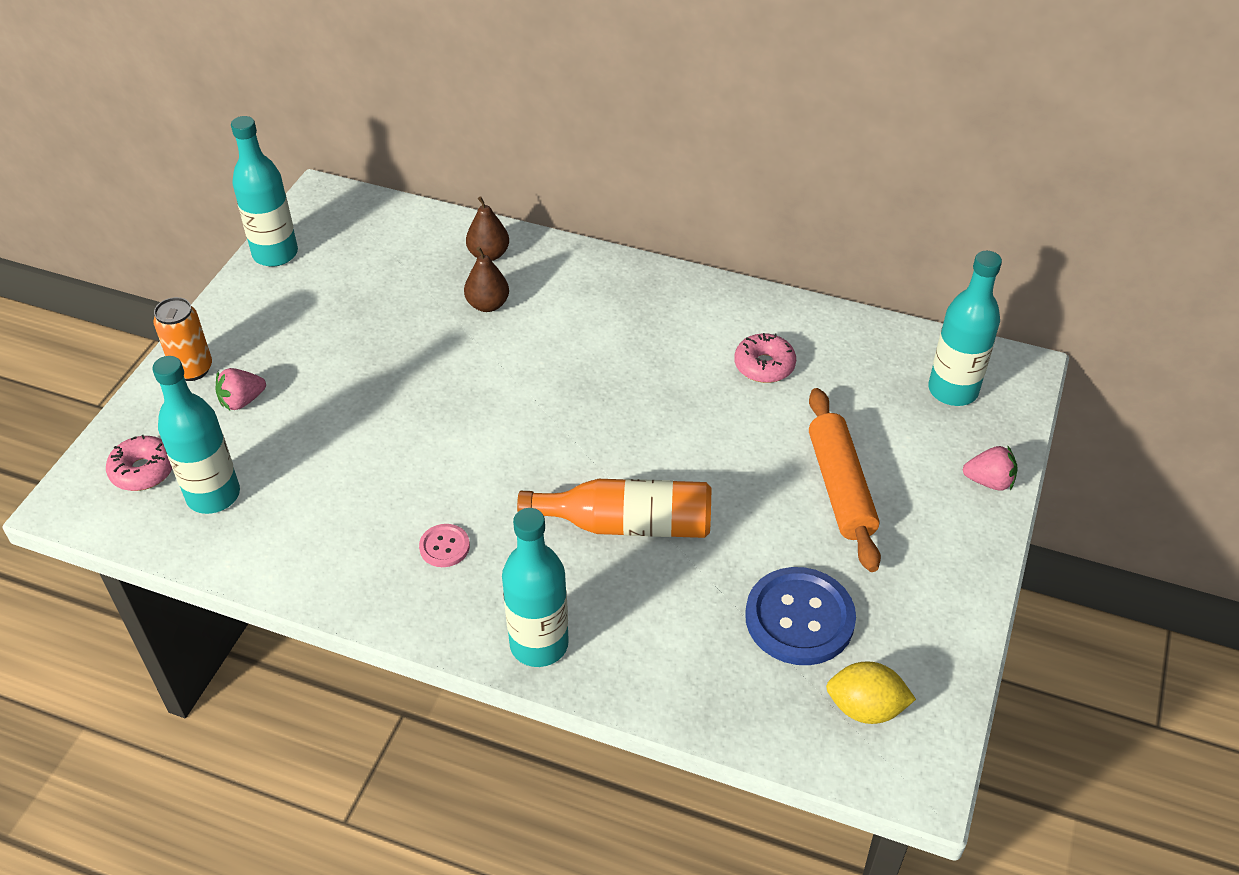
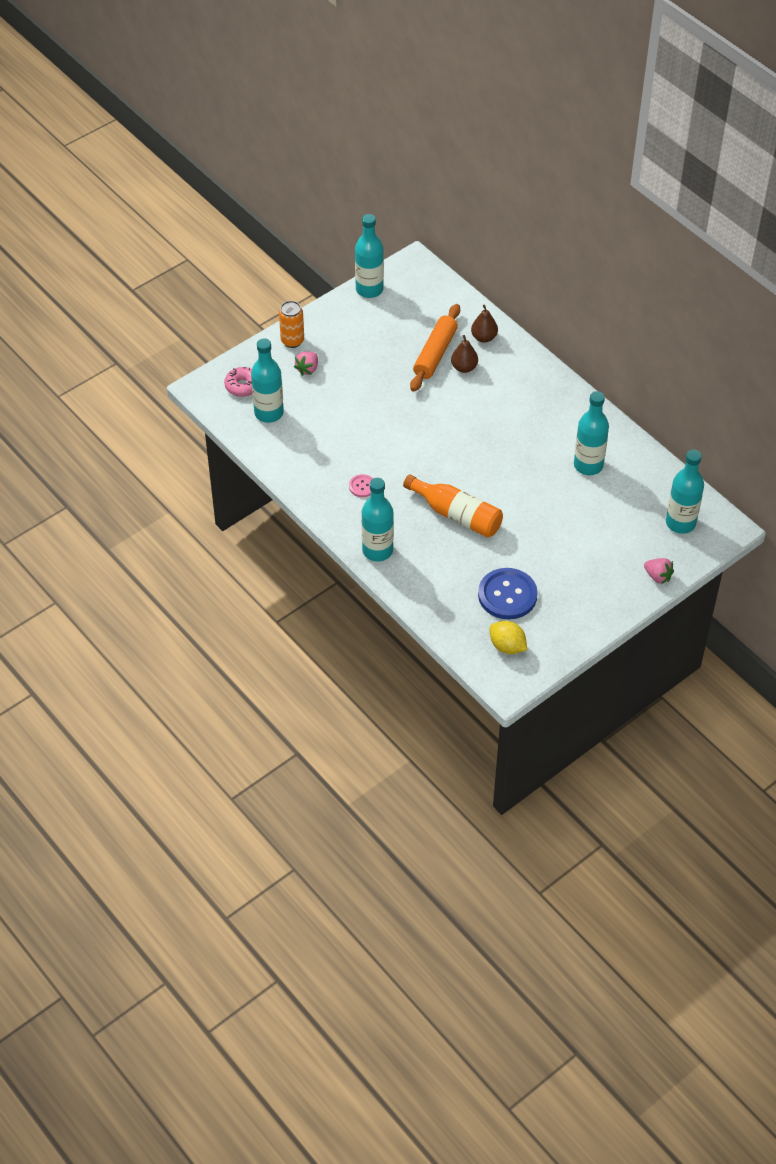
camera: 30 degrees right, 5 degrees up
(242, 401) = (307, 369): pink strawberry -> pink strawberry turned 60 degrees counterclockwise
(764, 365) = (588, 465): pink donut -> turquoise bottle
(840, 487) = (577, 545): orange rolling pin -> orange rolling pin (435, 354)

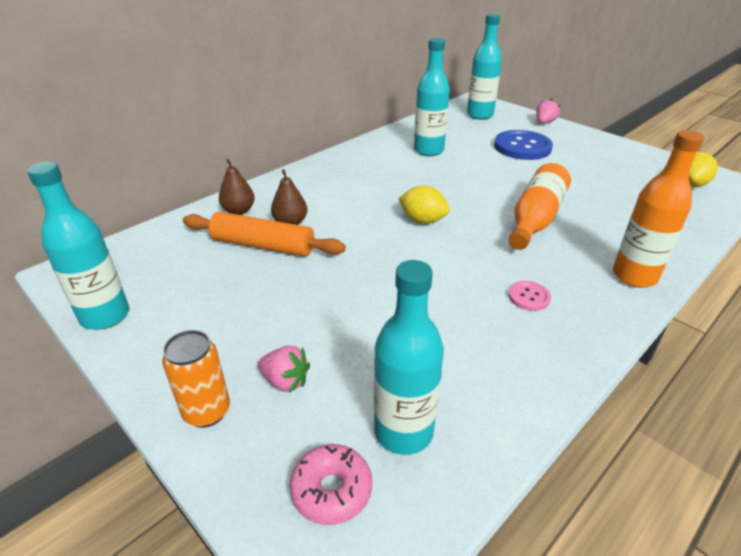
camera: 95 degrees left, 15 degrees down
(377, 550) = (634, 276): turquoise bottle -> orange bottle
(461, 444) = (422, 220): none -> yellow lemon
(507, 595) = (625, 186): blue button -> blue button (522, 147)

